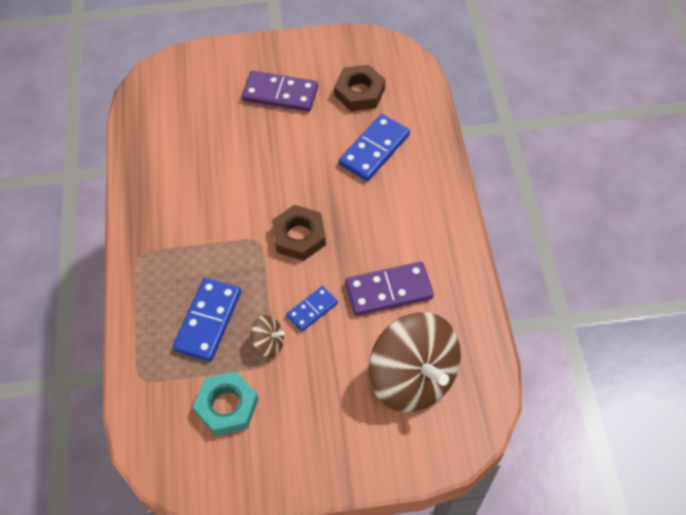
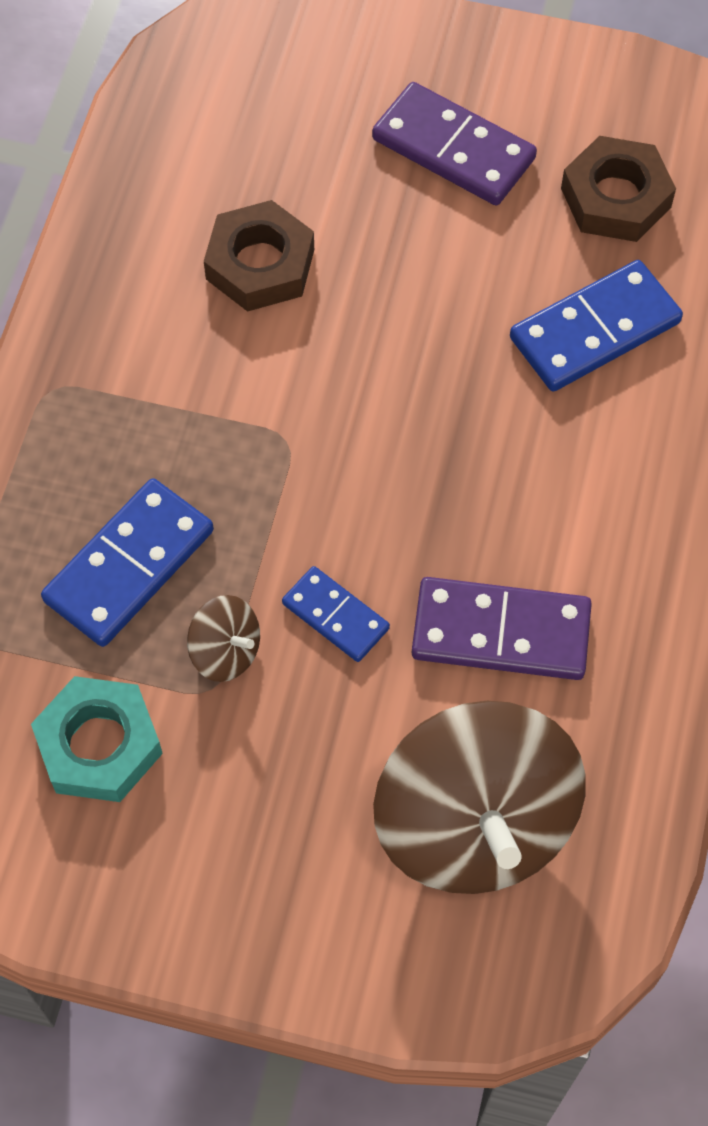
camera: 20 degrees right, 5 degrees up
(299, 236) = (370, 459): brown nut -> brown nut (260, 264)
(312, 310) = (335, 616): blue domino -> blue domino turned 60 degrees clockwise

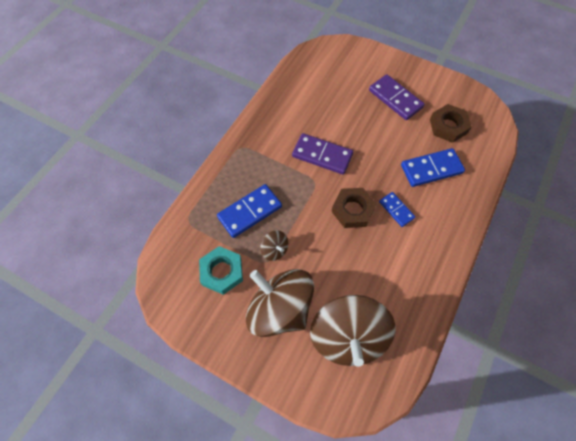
camera: 15 degrees right, 0 degrees up
(260, 264) = (321, 122): brown nut -> brown nut (352, 210)
(281, 800) = (280, 309): none -> brown spinning top
(335, 616) = (316, 247): blue domino -> blue domino (396, 210)
(500, 633) = (374, 267): purple domino -> purple domino (322, 155)

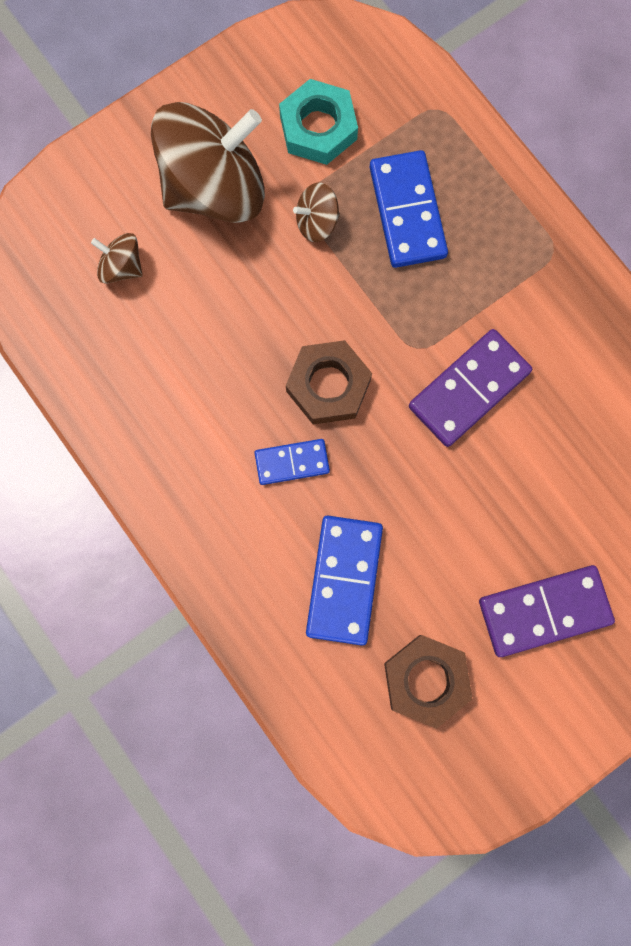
camera: 115 degrees right, 15 degrees up
(348, 337) = (122, 267): brown spinning top -> brown spinning top, size x0.43

